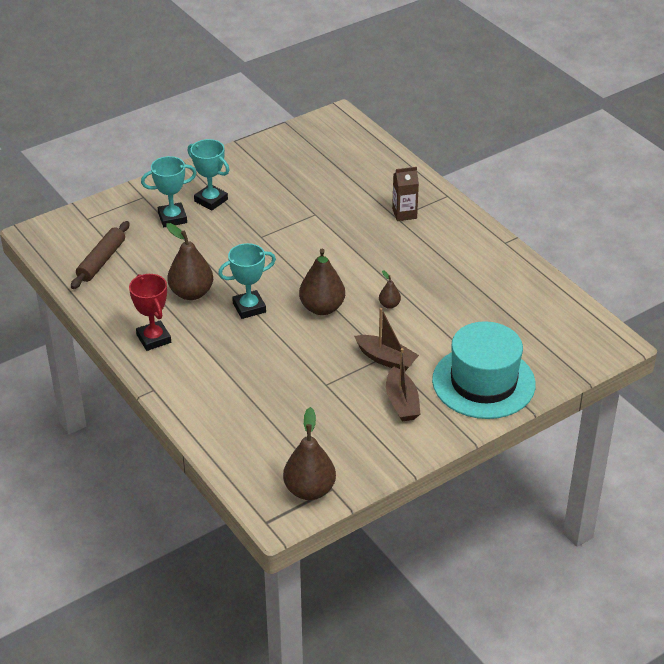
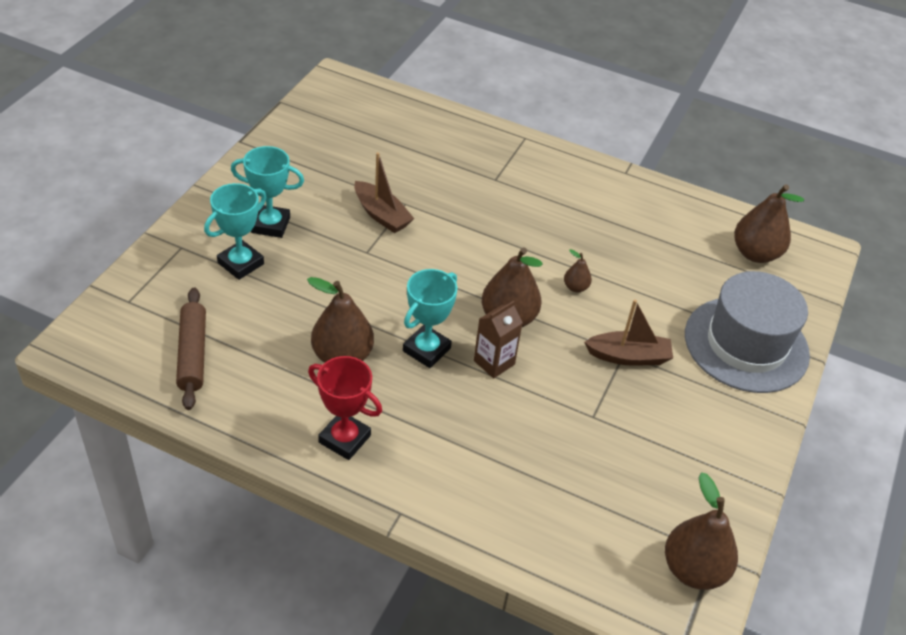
camera: 35 degrees left, 5 degrees up
(402, 402) = (690, 405): brown boat -> brown boat (381, 215)
(404, 213) = (499, 172): brown carton -> brown carton (494, 362)
(483, 382) = (746, 344): turquoise hat -> grey hat
(555, 328) = (755, 253): none -> brown pear

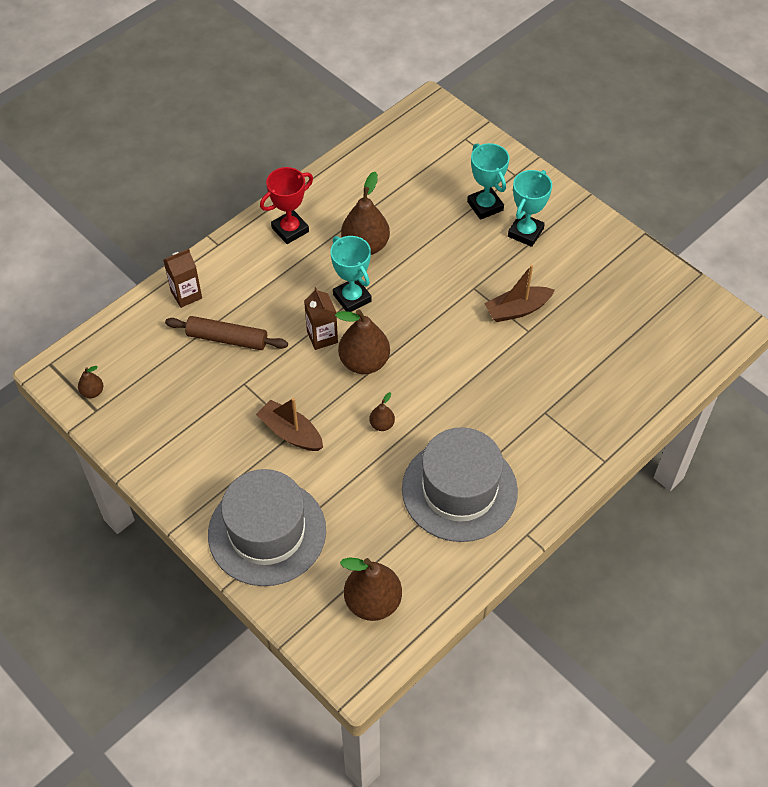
camera: 115 degrees right, 10 degrees up
(192, 354) = (400, 164): brown rolling pin -> brown rolling pin (227, 338)
(498, 520) = (186, 295): none -> brown carton
(611, 220) = (459, 490): none -> grey hat
(628, 356) = (291, 433): brown boat -> brown boat turned 105 degrees clockwise
(693, 569) = (92, 392): brown pear -> brown pear, size x0.48

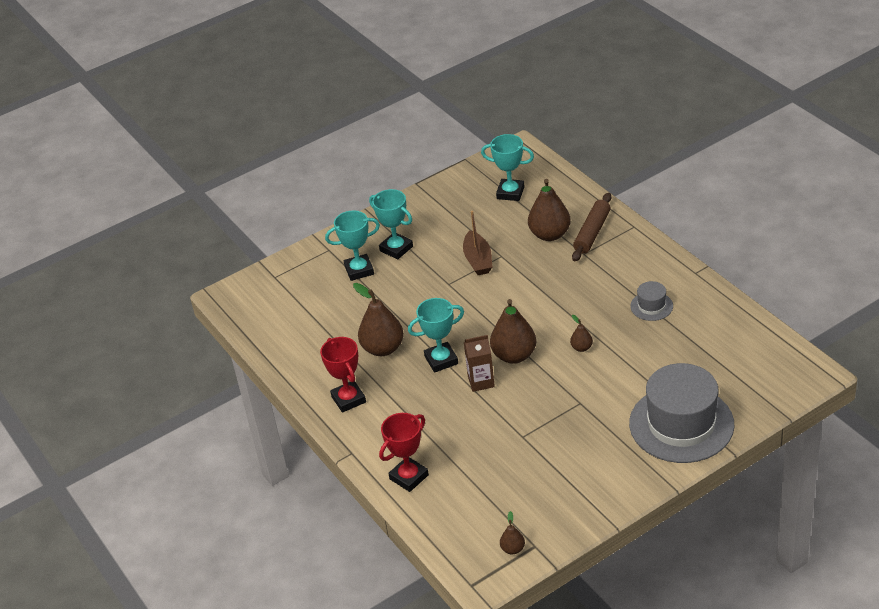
camera: 75 degrees left, 15 degrees down
(186, 295) = (409, 477): brown carton -> red trophy
(227, 338) = (469, 447): brown rolling pin -> brown rolling pin (592, 233)
(291, 433) = (581, 406): brown boat -> none
(373, 602) = (751, 362): brown pear -> brown pear (549, 234)
(459, 490) = (651, 306): grey hat -> grey hat, size x0.44
(645, 326) = (510, 193): none -> turquoise trophy

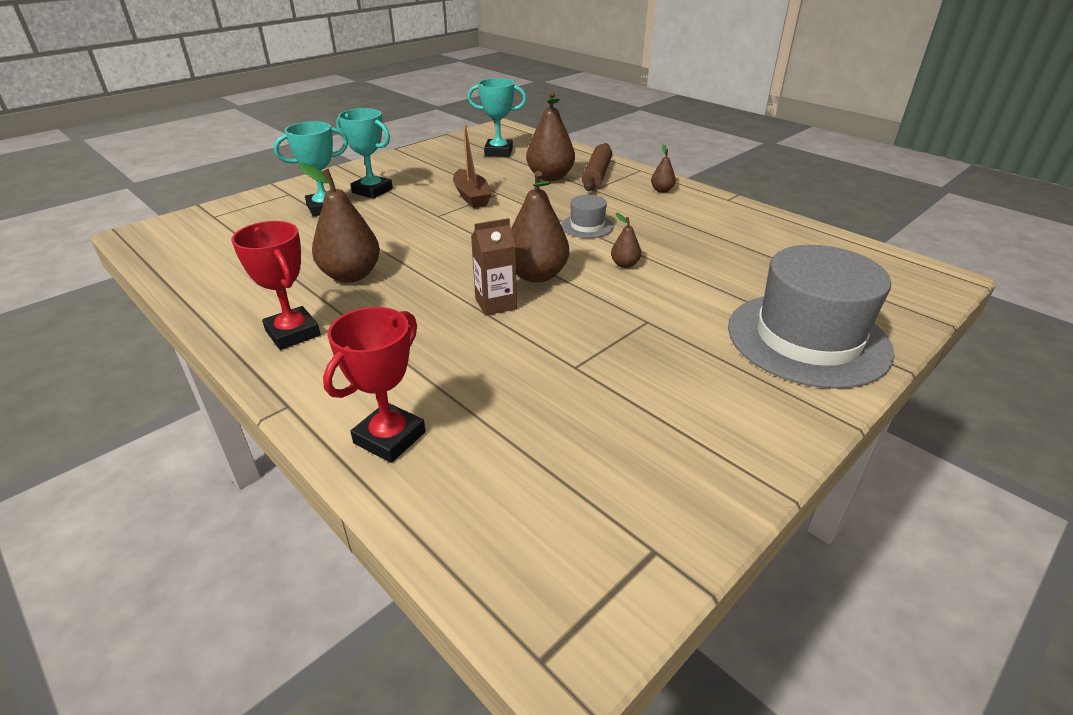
camera: 15 degrees left, 5 degrees down
(441, 360) = (435, 284): turquoise trophy -> none
(513, 549) = (612, 561): brown pear -> brown pear (662, 190)
(651, 306) = (694, 226): grey hat -> grey hat (587, 226)

